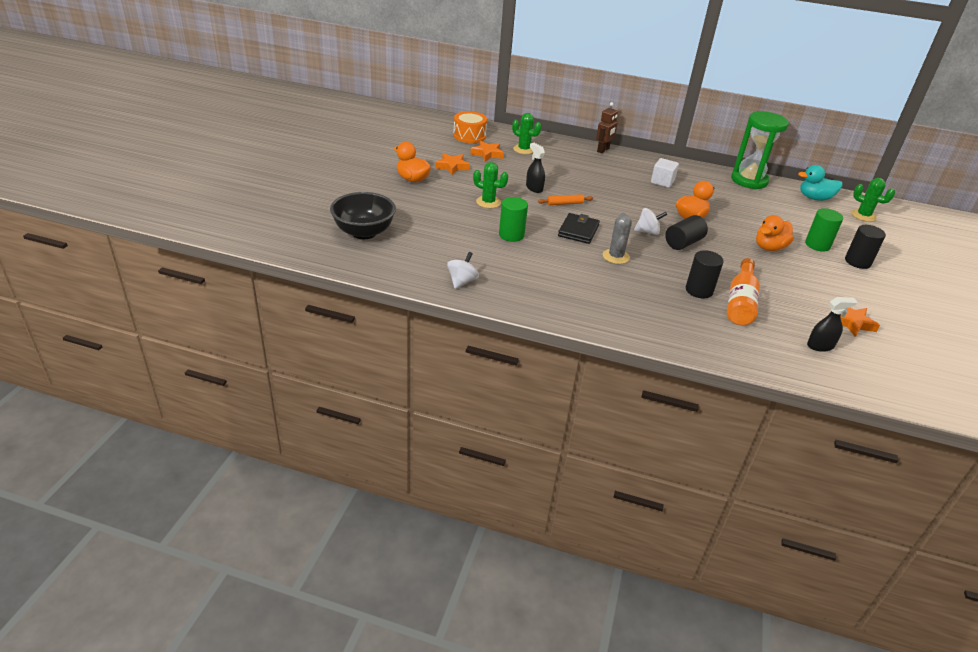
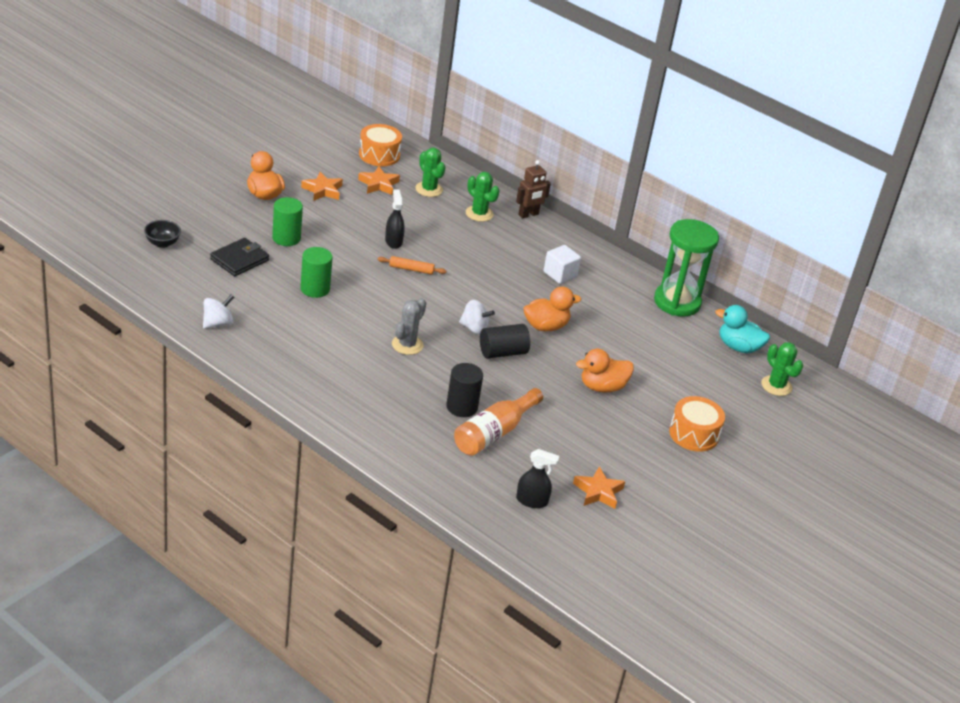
camera: 20 degrees right, 0 degrees up
(364, 232) = (162, 243): black bowl -> black bowl, size x0.52
(488, 202) = (324, 244): green cactus -> green cactus (479, 214)
(578, 231) = (394, 305): black wallet -> black wallet (239, 260)
(817, 245) = (667, 401): green cylinder -> green cylinder (286, 238)
(857, 262) = (694, 434): black cylinder -> orange drum

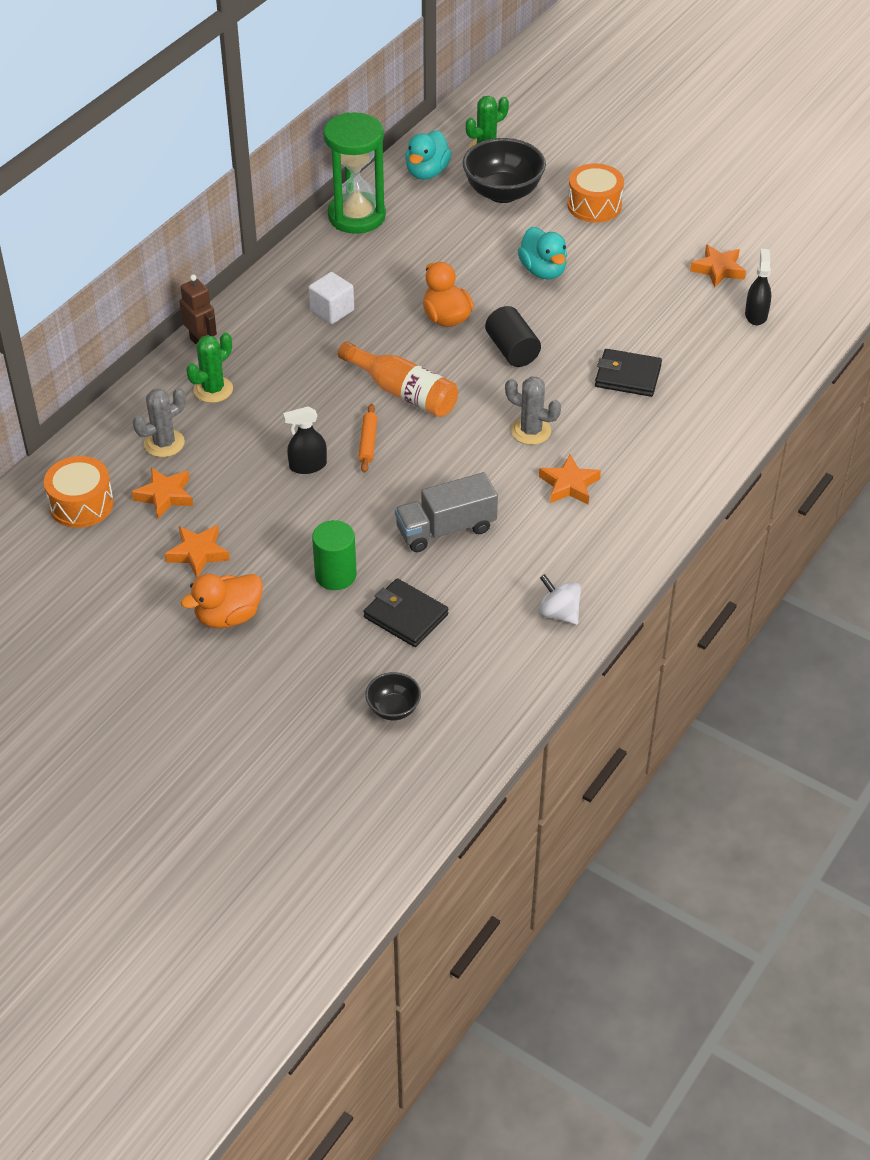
camera: 90 degrees left, 10 degrees up
(315, 289) = (446, 529): green cylinder -> grey truck
(344, 352) = (569, 485): none -> orange star
(429, 189) = (164, 443): green cactus -> grey cactus
(462, 407) = (627, 376): black cylinder -> black wallet
(474, 328) = (474, 376): white spinning top -> none
(494, 433) = (661, 348): orange bottle -> orange bottle (403, 392)
(602, 387) = (543, 271): orange duck -> turquoise duck
(711, 384) = (503, 193): none -> black bowl

